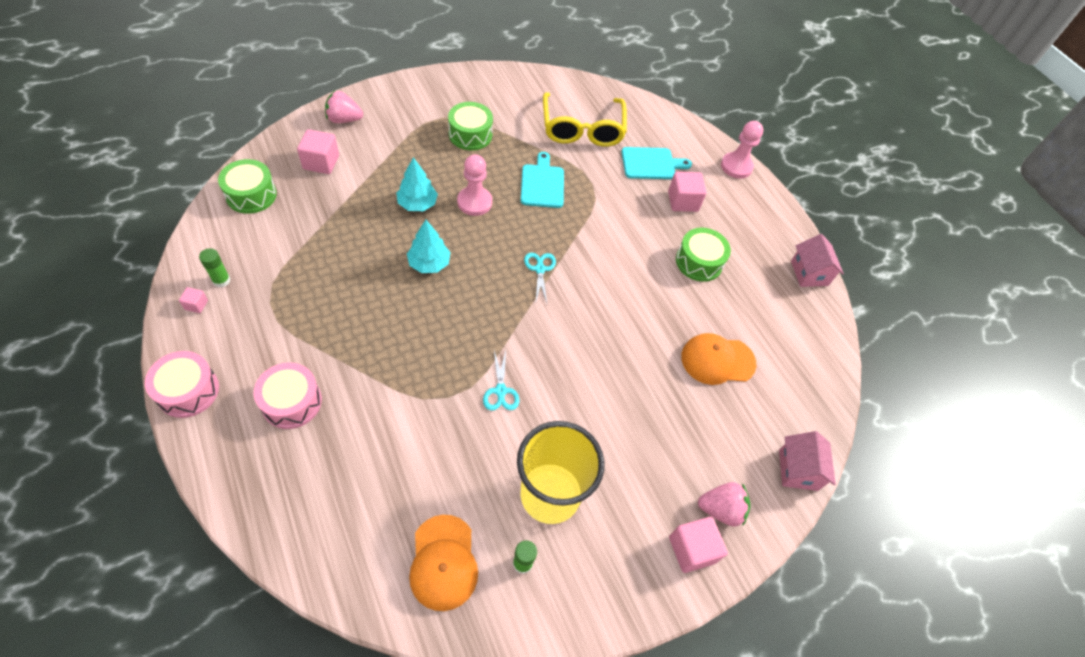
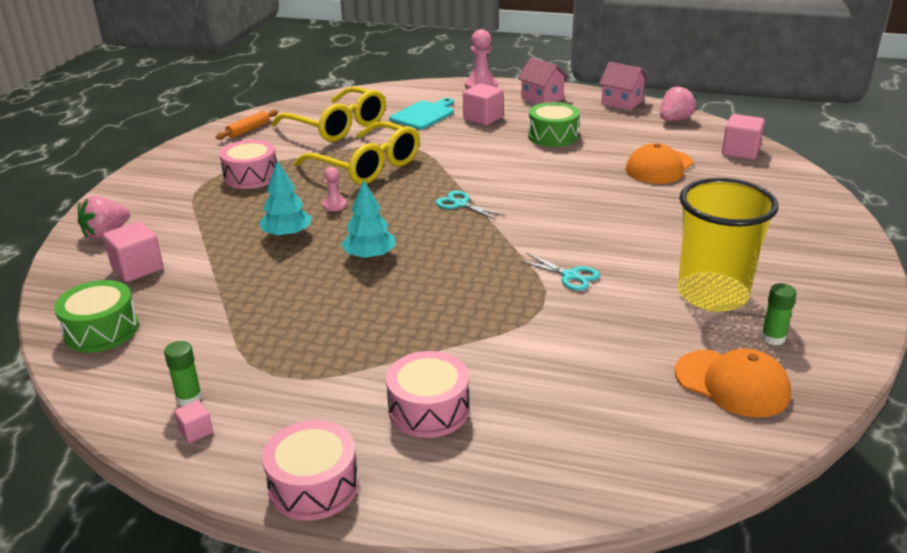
camera: 40 degrees left, 25 degrees down
(470, 134) = (251, 176): green drum -> pink drum
(474, 202) = (334, 205): pink pawn -> pink pawn, size x0.56
(528, 88) = (248, 130): none -> orange rolling pin
(542, 184) = (367, 166): turquoise cutting board -> yellow glasses
(692, 549) = (831, 249): pink cube -> pink cube (740, 151)
(720, 509) = (804, 222): pink strawberry -> pink strawberry (674, 120)
(798, 470) = (797, 178): pink house -> pink house (542, 98)

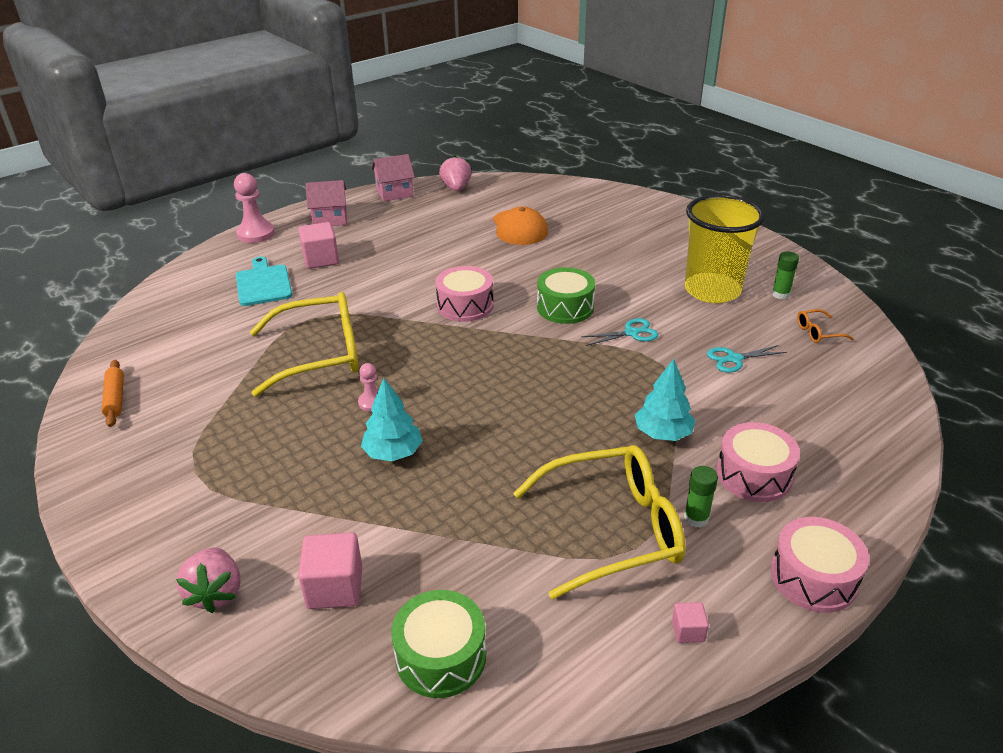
camera: 55 degrees left, 5 degrees up
(189, 398) = (629, 619): green glue stick -> green glue stick (696, 518)
(251, 176) = (233, 434): pink drum -> pink drum (465, 305)
(338, 126) = (206, 339): yellow glasses -> yellow glasses (613, 529)
(369, 256) = (493, 417): turquoise tree -> turquoise tree (662, 433)
(460, 204) = (461, 334): turquoise scissors -> turquoise scissors (734, 359)
(553, 136) = (405, 244): green drum -> green drum (565, 307)
(732, 383) = (818, 332): orange cap -> orange glasses
(740, 151) = (539, 190): pink cube -> none

